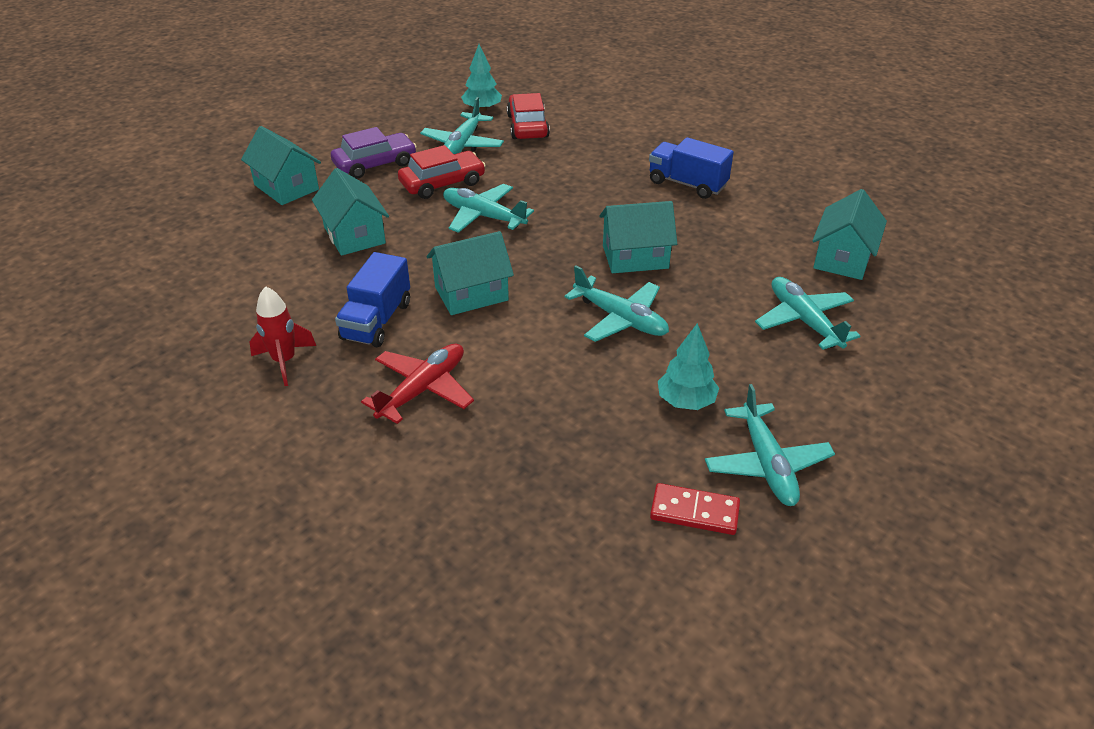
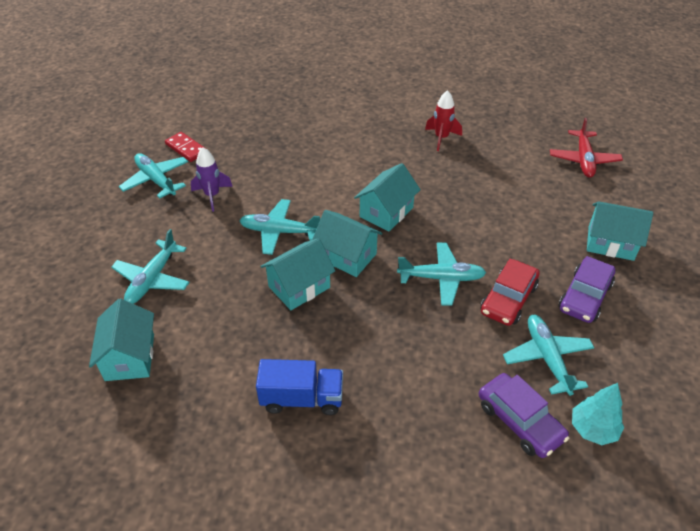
camera: 150 degrees right, 5 degrees up
(354, 235) = (508, 223): turquoise house -> turquoise house (347, 256)
(376, 321) = (422, 174): blue truck -> none
(423, 389) = (357, 151): red plane -> red plane (583, 160)
(527, 126) = (520, 421): red car -> purple car
(685, 401) = (212, 196): turquoise tree -> purple rocket
(694, 511) = (186, 148): red domino -> red domino turned 60 degrees clockwise
(804, 320) = (152, 279): turquoise plane -> turquoise plane turned 75 degrees clockwise

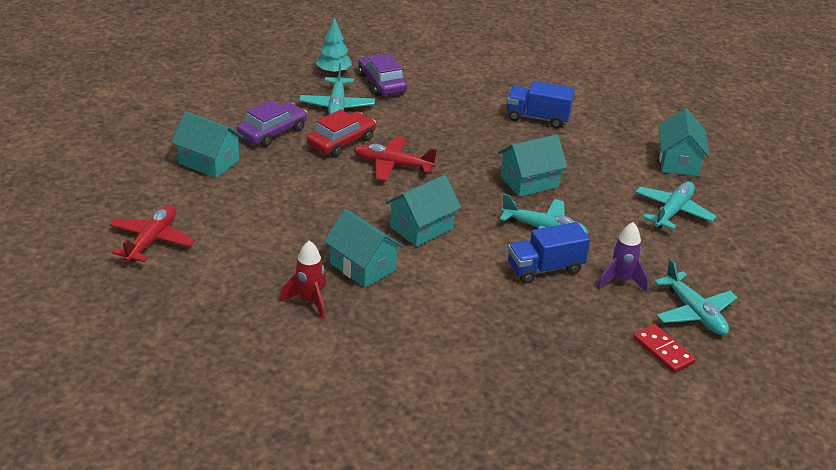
camera: 170 degrees left, 10 degrees down
(275, 194) = (545, 268): none -> blue truck
(347, 256) = (477, 197): turquoise house -> turquoise house (362, 267)
(441, 278) = (392, 165): turquoise plane -> red plane

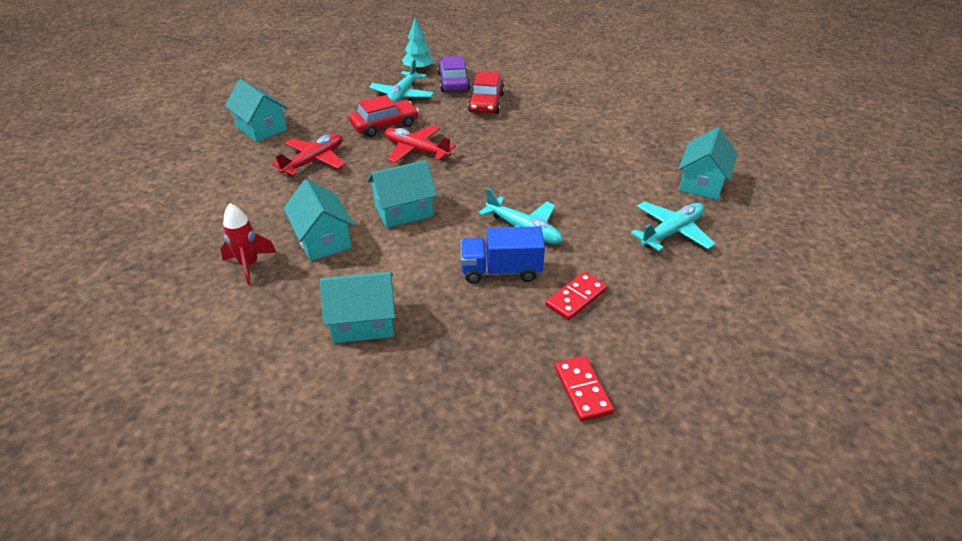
camera: 20 degrees right, 5 degrees up
(152, 240) = (161, 187): red plane -> red plane (314, 161)
(272, 132) = (332, 110): purple car -> none
(431, 103) = (486, 103): none -> red car
(529, 182) = (536, 182): turquoise house -> turquoise house (363, 322)
(537, 118) = (578, 126): blue truck -> none
(621, 281) = (576, 298): purple rocket -> red domino
(694, 313) = (642, 350): turquoise plane -> none

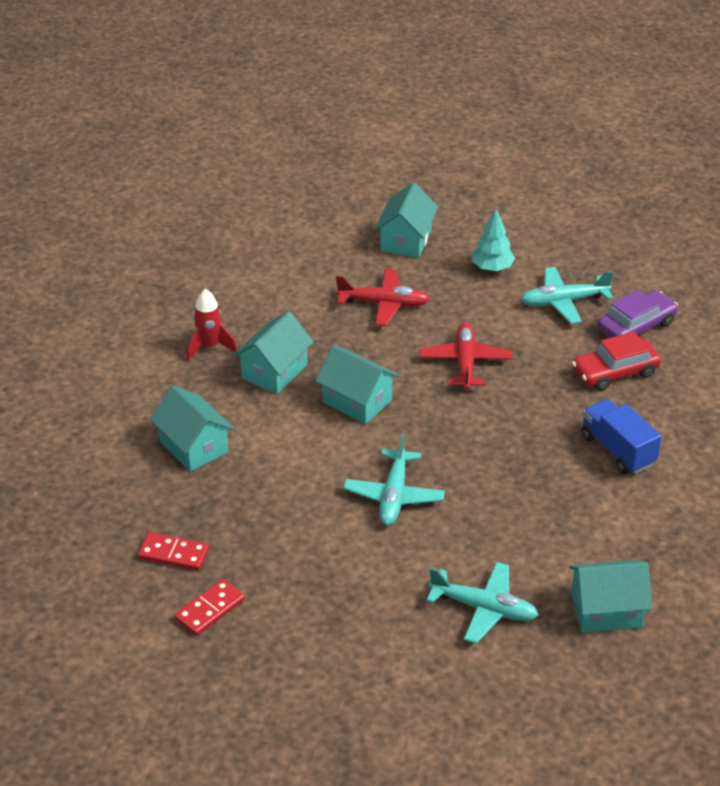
camera: 60 degrees right, 0 degrees up
(385, 125) = (491, 318): red car -> none
(418, 69) = (636, 286): turquoise tree -> turquoise tree (492, 268)
(501, 271) = (321, 503): blue truck -> blue truck (617, 450)
(576, 298) = (322, 567): red domino -> red domino (173, 554)

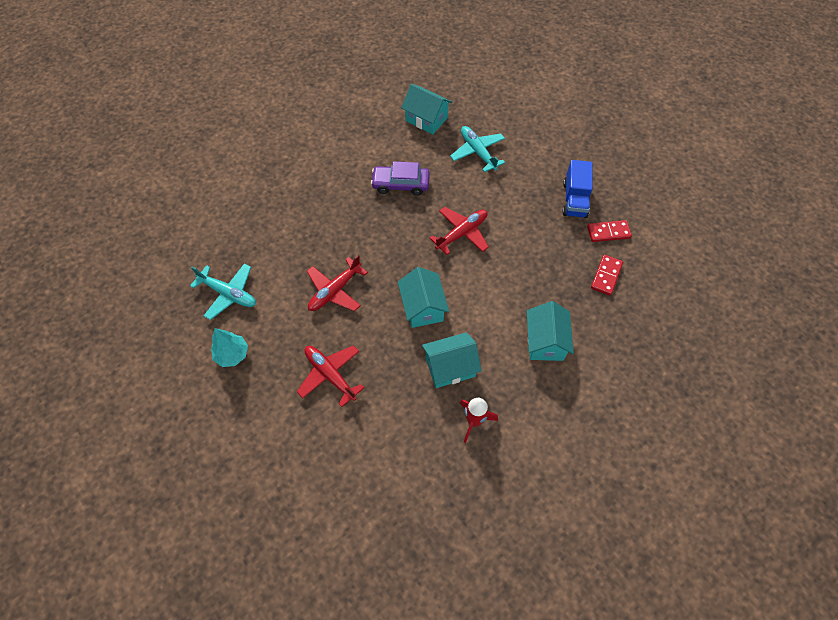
camera: 140 degrees left, 20 degrees up
(173, 554) = (606, 276): red domino -> red domino turned 60 degrees clockwise
(394, 496) = (462, 233): turquoise plane -> red plane
(406, 240) = (252, 427): turquoise house -> none
(615, 372) = (267, 226): red car -> none
(617, 450) = (326, 183): blue truck -> blue truck (574, 199)
(636, 326) = (216, 247): purple car -> purple car (400, 184)

